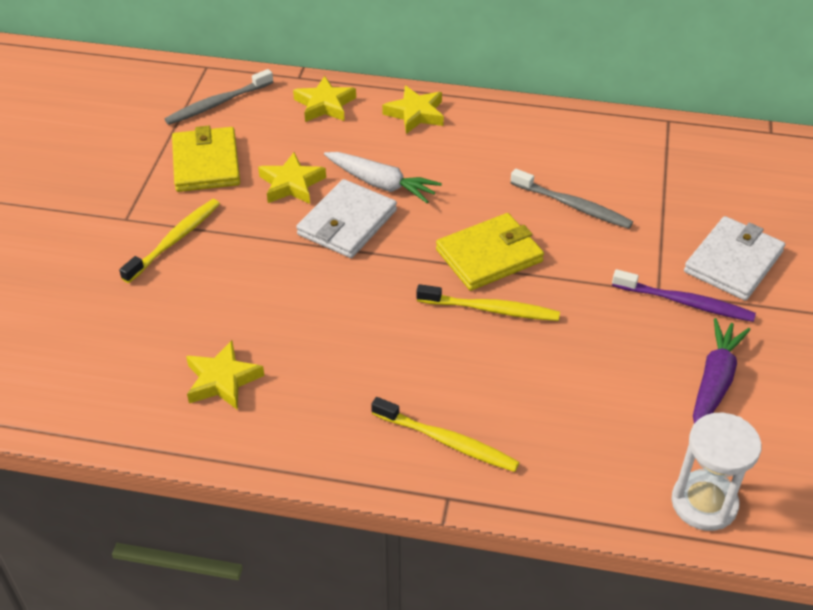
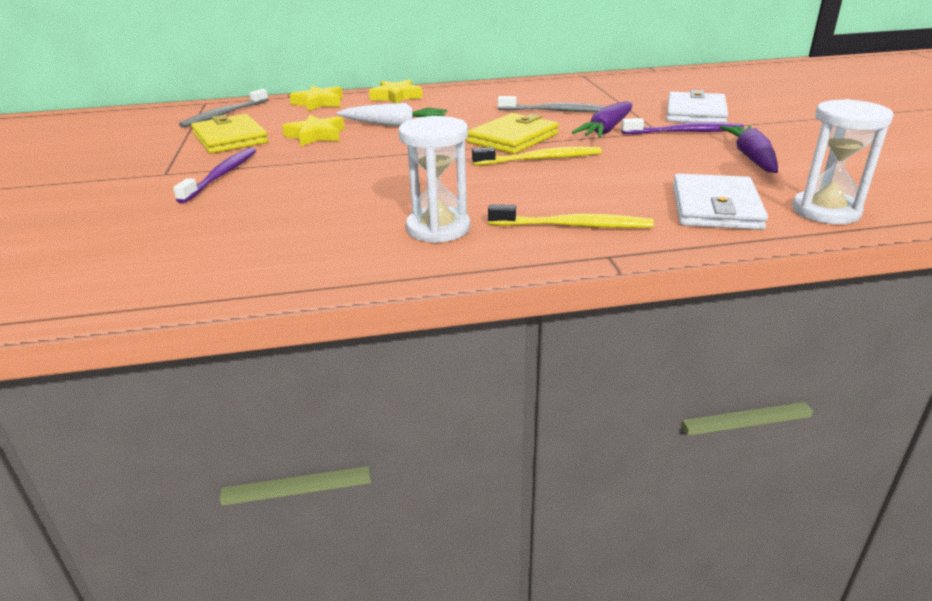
camera: 20 degrees left, 15 degrees down
(174, 240) = (221, 175): yellow toothbrush -> purple toothbrush
(222, 380) = (321, 236): yellow star -> none
(326, 403) = (438, 228): none -> white hourglass
(347, 223) = (379, 143): white wallet -> white wallet (715, 207)
(601, 269) = (606, 130): none -> purple carrot

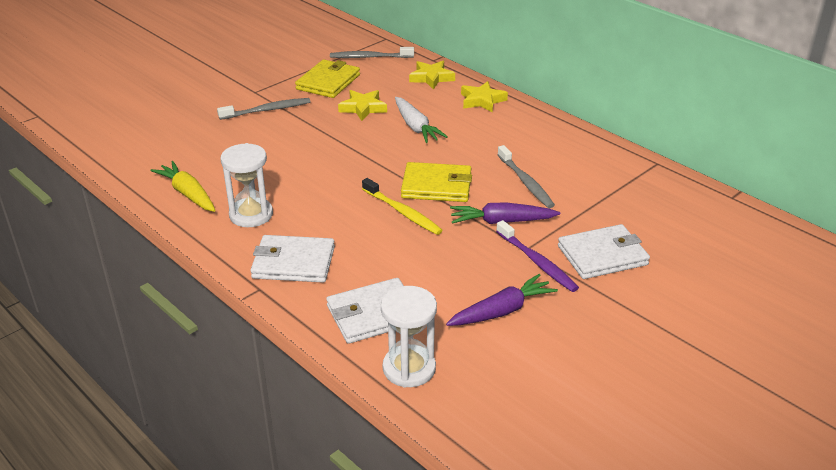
camera: 55 degrees right, 5 degrees up
(221, 175) = (267, 110): purple toothbrush -> grey toothbrush
(325, 257) = (188, 194): none -> yellow carrot
(573, 226) = (293, 262): yellow toothbrush -> white wallet

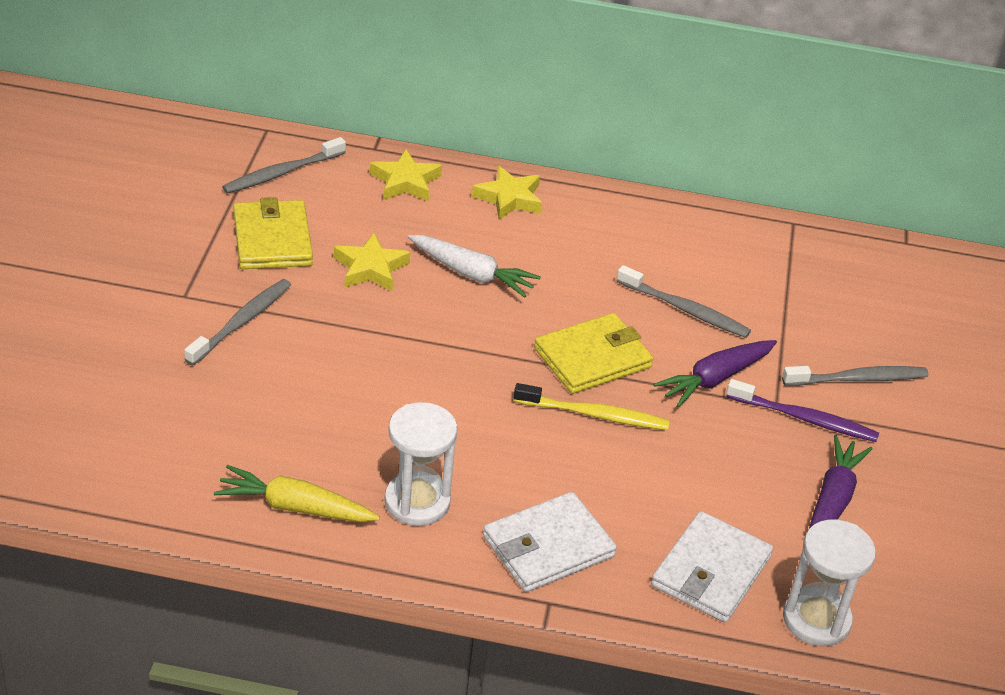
camera: 40 degrees left, 5 degrees up
(602, 255) = (858, 379): white wallet -> grey toothbrush

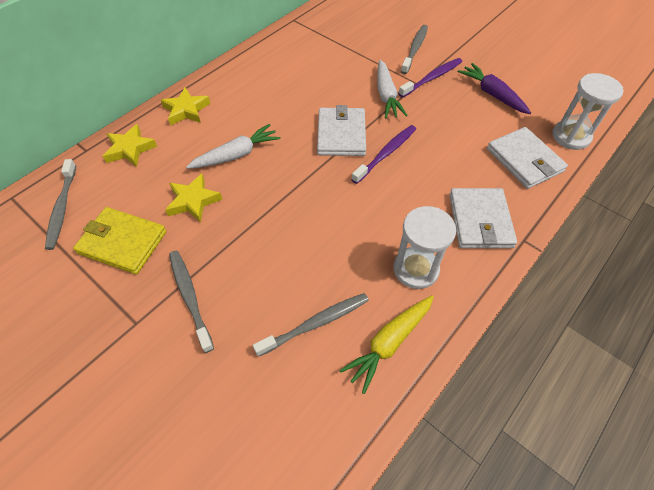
camera: 55 degrees left, 15 degrees up
(592, 358) = (341, 134): yellow wallet -> white wallet
(594, 414) = (386, 153): yellow toothbrush -> purple toothbrush
(685, 309) = (328, 83): grey toothbrush -> grey toothbrush (315, 323)
(715, 379) = (386, 95): purple carrot -> white carrot

